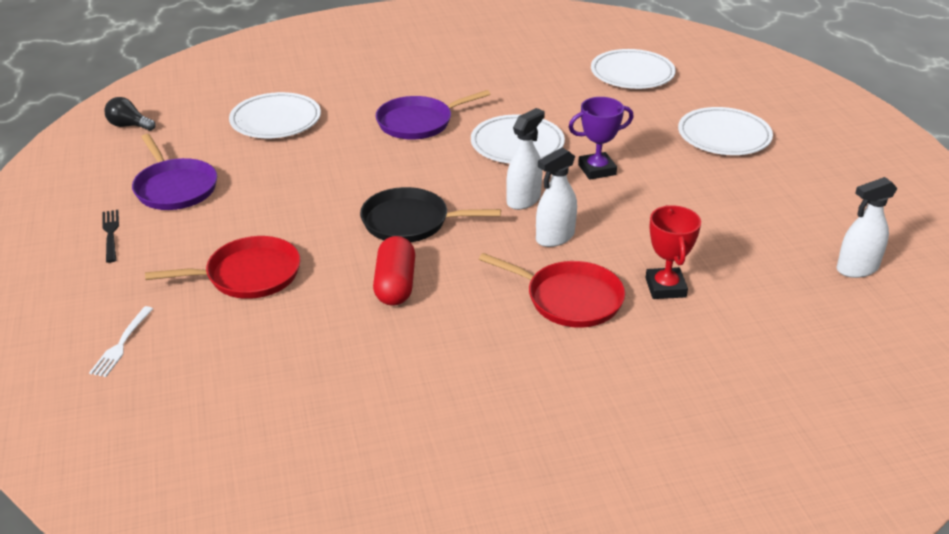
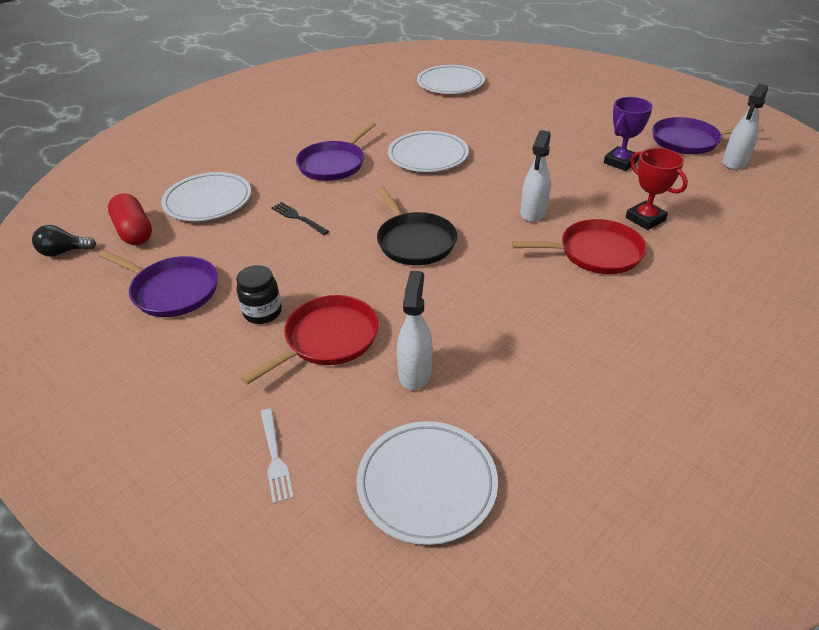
camera: 30 degrees left, 5 degrees up
(110, 233) = (150, 357): black fork -> black fork (298, 218)
(222, 233) = (262, 312): none -> black jar
(395, 285) = (460, 295): red capsule -> red capsule (134, 231)
(410, 222) = (414, 241): black pan -> black pan turned 90 degrees counterclockwise
(523, 200) = (479, 194): white spray bottle -> white spray bottle (415, 372)
(597, 170) = (504, 155): purple trophy -> purple trophy (620, 162)
(724, 136) = (558, 106): white plate -> white plate (427, 484)
(832, 226) = (688, 141): none -> purple pan

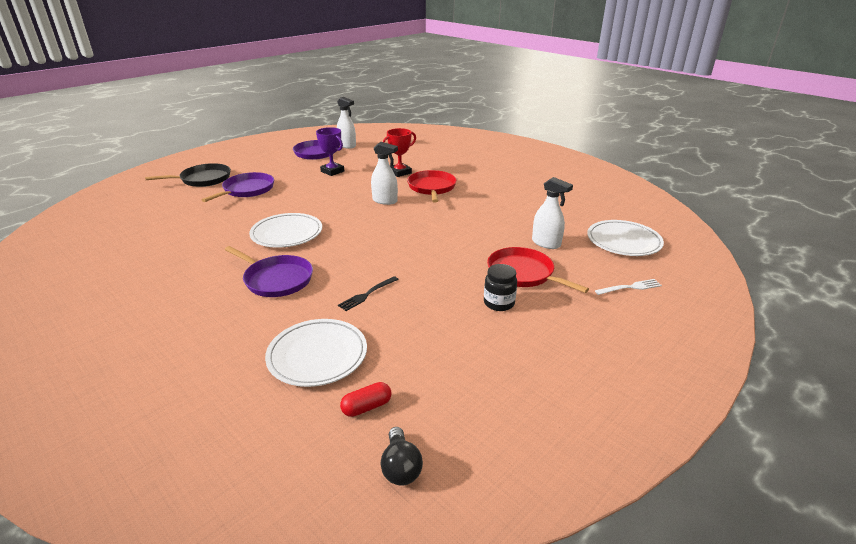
camera: 90 degrees left, 10 degrees down
(134, 231) = (366, 407): red capsule -> red capsule, size x0.61
(172, 290) = (473, 357): purple pan -> purple pan (247, 190)
(414, 241) = (412, 241): black pan -> black pan (203, 179)
(415, 372) = (546, 243): white spray bottle -> white spray bottle turned 150 degrees counterclockwise
(450, 83) = (150, 220): white plate -> none

